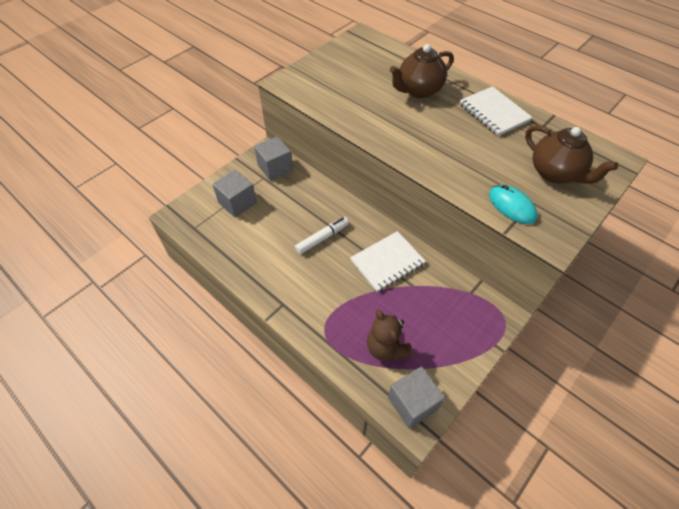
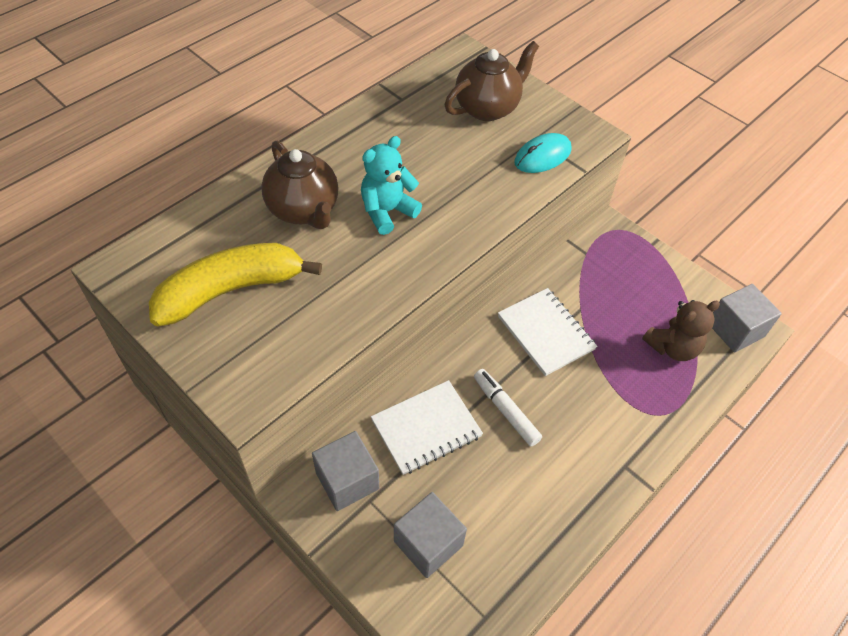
camera: 90 degrees left, 0 degrees up
(353, 70) = (231, 290): none -> yellow banana
(427, 125) = (387, 211): none -> turquoise teddy bear
(494, 112) = (369, 138): white notebook -> white notebook (426, 428)

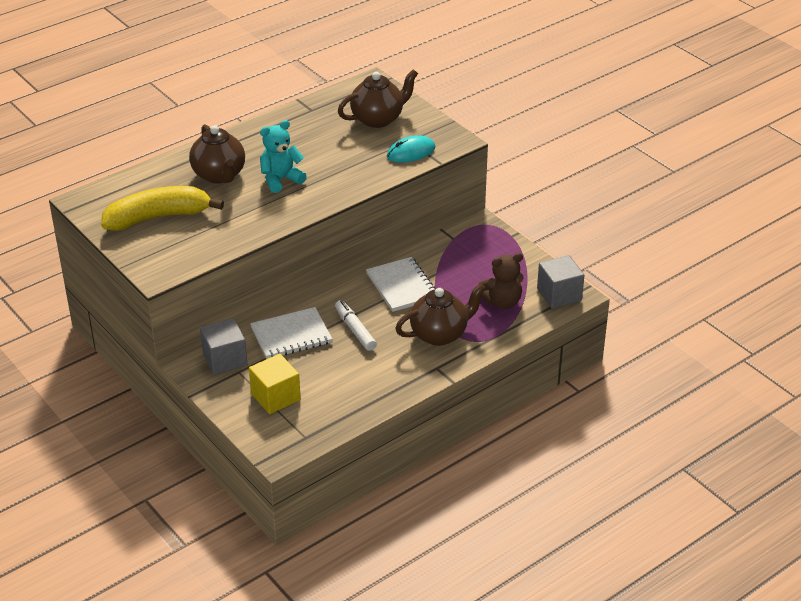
camera: 10 degrees right, 15 degrees down
(428, 543) = (275, 397): grey cube -> yellow cube
(613, 408) = (440, 334): none -> brown teapot

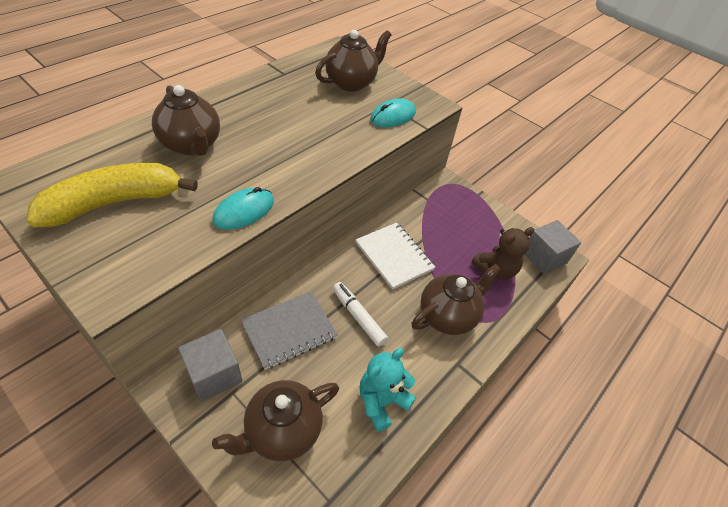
camera: 15 degrees left, 10 degrees up
(259, 226) = (244, 211): none -> turquoise mouse
(275, 397) = (282, 431): yellow cube -> brown teapot
(281, 179) = (262, 149): turquoise teddy bear -> turquoise teddy bear (382, 401)
(291, 335) = (289, 330): white notebook -> grey notebook

